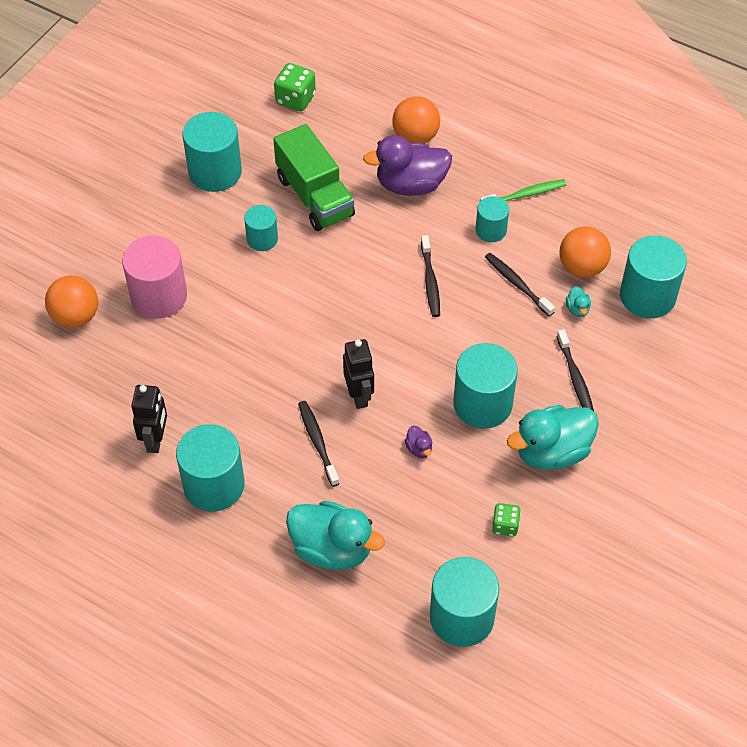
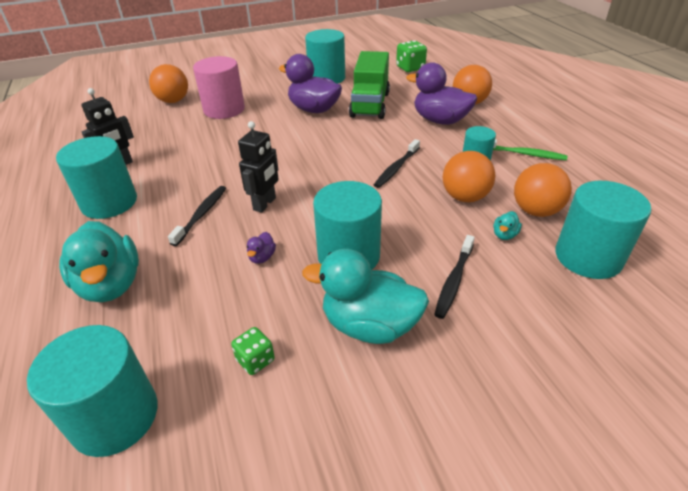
camera: 40 degrees right, 15 degrees down
(262, 239) = (314, 109): turquoise cylinder -> purple duck
(517, 284) = (464, 197): black toothbrush -> orange ball

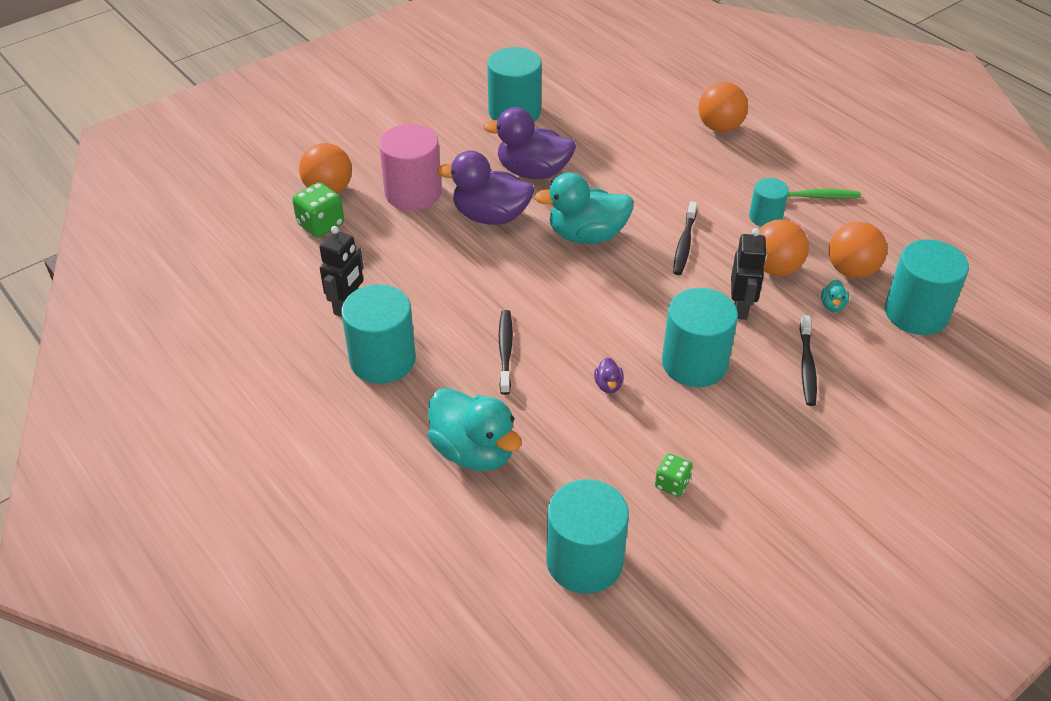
camera: 20 degrees left, 5 degrees up
(265, 204) = (567, 322): black robot -> black robot (741, 308)
(369, 325) = (753, 428): turquoise duck -> turquoise duck (586, 235)
(370, 104) = (600, 151): green truck -> none
(410, 68) = (616, 75): green dice -> green dice (321, 225)
(440, 120) = (698, 163): purple duck -> purple duck (490, 216)

